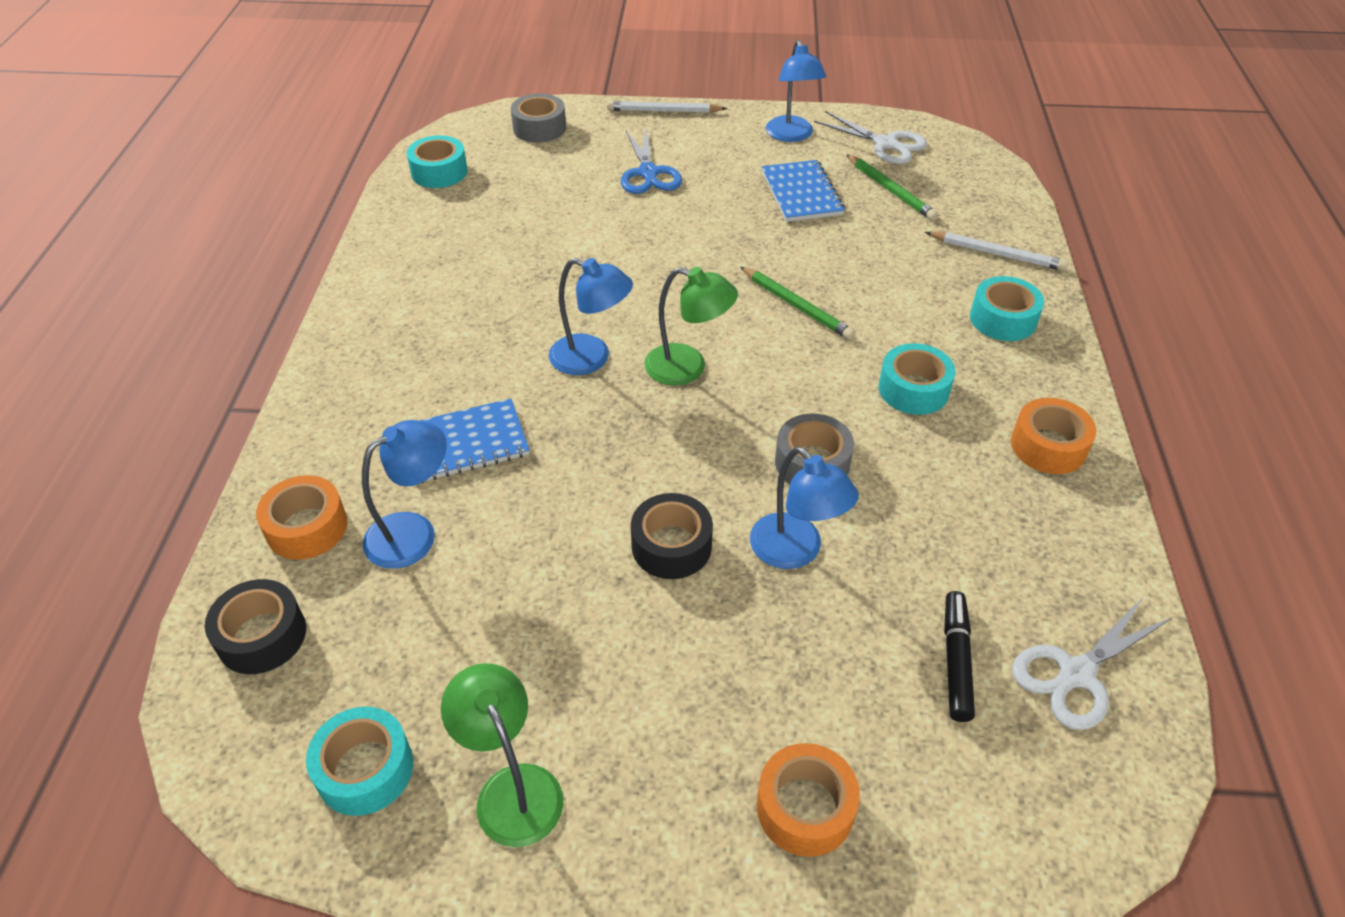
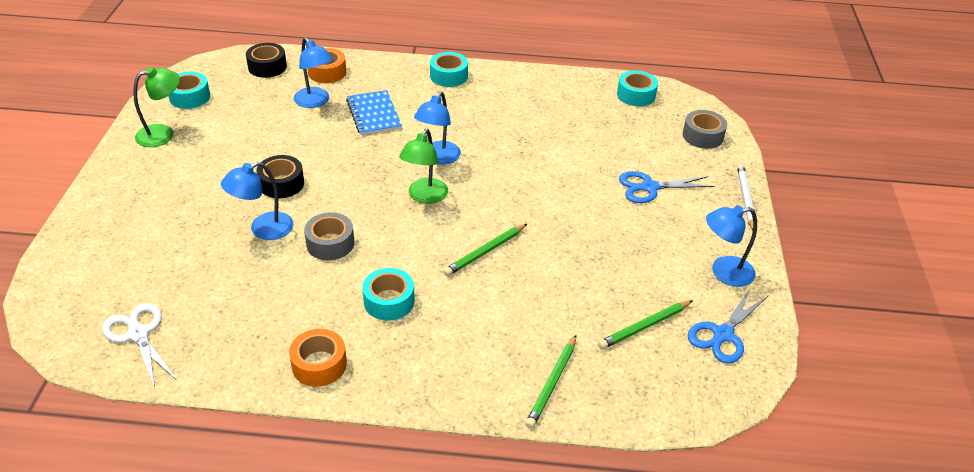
camera: 90 degrees right, 5 degrees down
(801, 193) = (632, 269): blue notebook -> none
(805, 808) = (112, 218): orange tape -> none
(885, 144) = (723, 334): white scissors -> blue scissors
(956, 660) = (168, 284): black marker -> none
(997, 254) = (552, 383): white pencil -> green pencil
(1003, 319) = (463, 368): turquoise tape -> turquoise tape (449, 76)

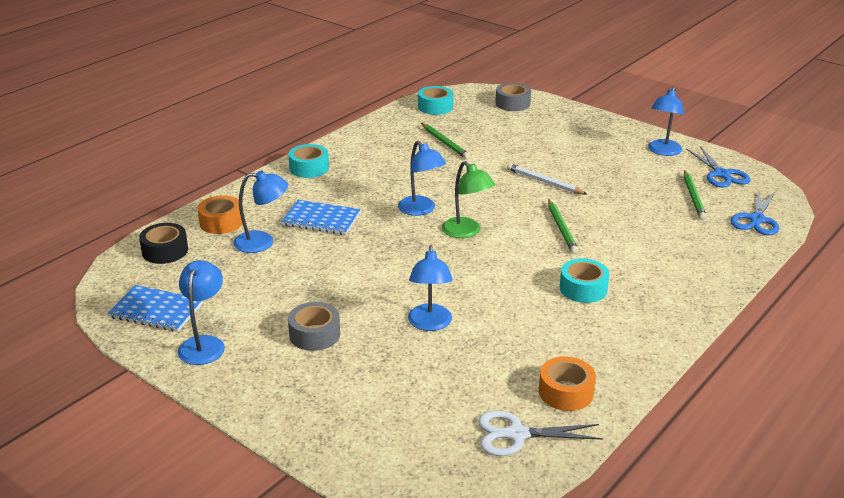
camera: 55 degrees left, 10 degrees down
(163, 134) = (204, 344): green lamp -> blue lamp
(189, 97) = (156, 310): turquoise tape -> blue notebook
(281, 184) = (371, 296): black tape -> none
(319, 364) = (632, 344): orange tape -> orange tape (566, 392)
(330, 243) = (484, 295): grey tape -> grey tape (314, 334)
(552, 383) = (724, 250): green pencil -> green pencil (445, 143)
(649, 187) = (550, 142): blue scissors -> blue scissors (756, 219)
(745, 199) = (596, 116): white pencil -> white pencil (544, 182)

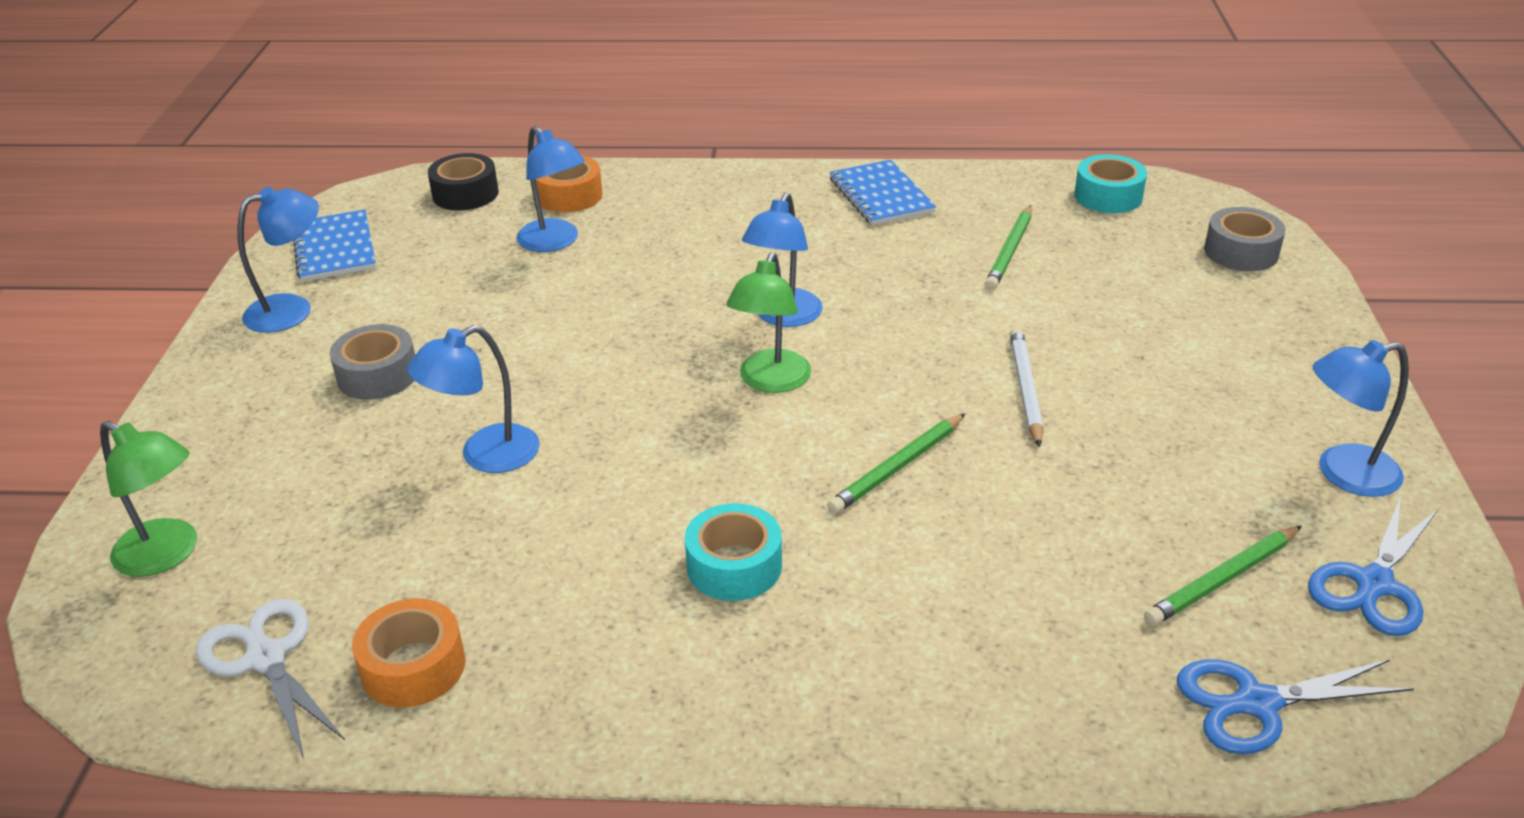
camera: 55 degrees right, 5 degrees up
(309, 168) = (780, 188): turquoise tape -> none
(321, 219) = (659, 255): blue notebook -> blue notebook (881, 196)
(396, 447) = (167, 555): none -> green lamp

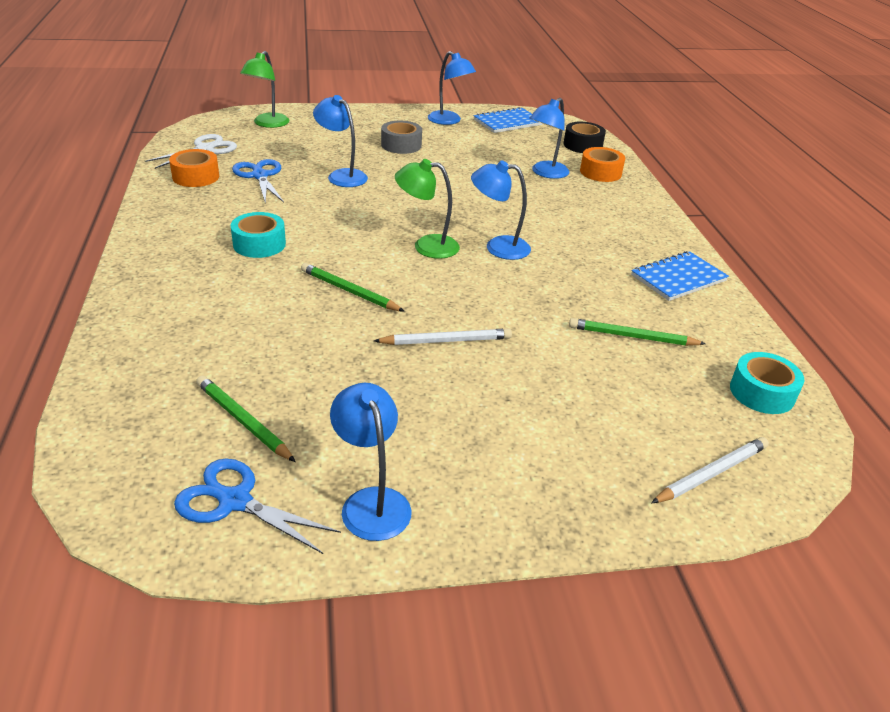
camera: 75 degrees right, 0 degrees up
(1241, 252) = (711, 473): grey tape -> white pencil
(1257, 703) = (124, 426): blue scissors -> blue scissors (260, 176)

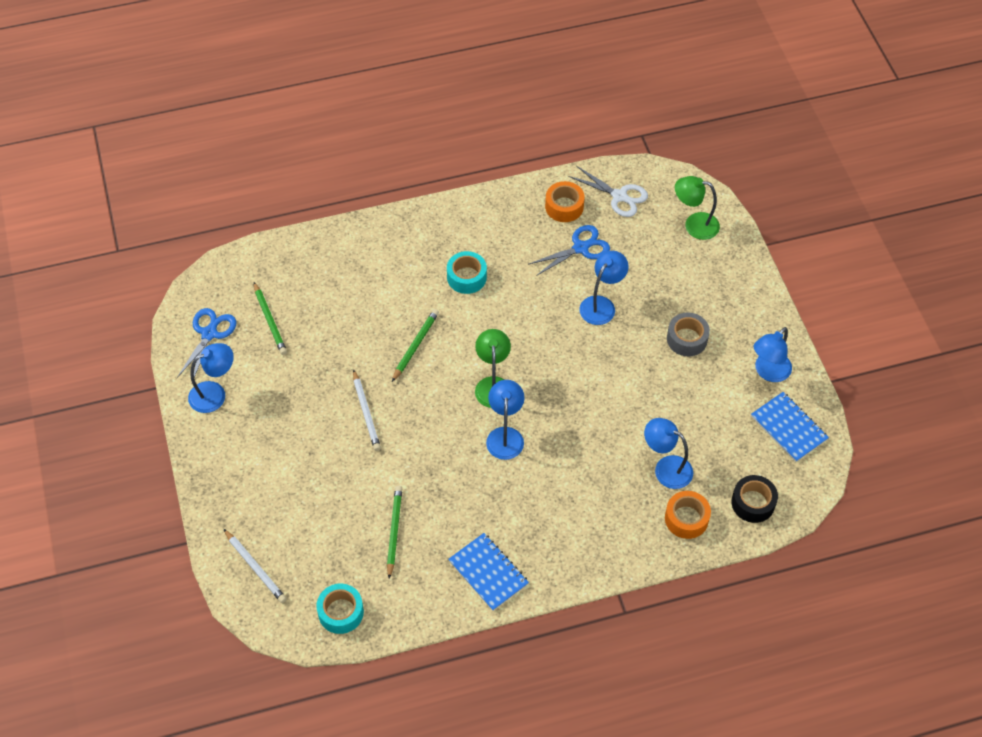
camera: 85 degrees right, 20 degrees up
(243, 421) = (270, 320): green pencil -> green pencil turned 120 degrees clockwise

